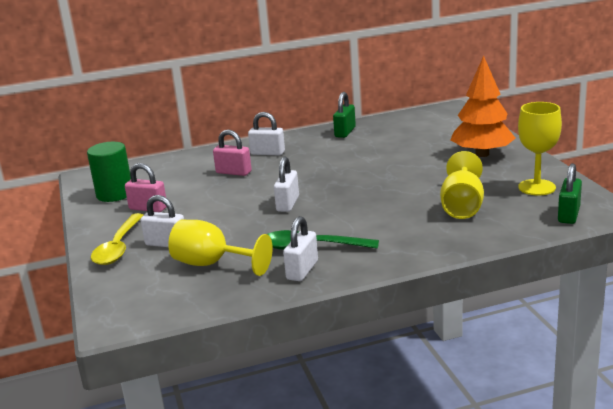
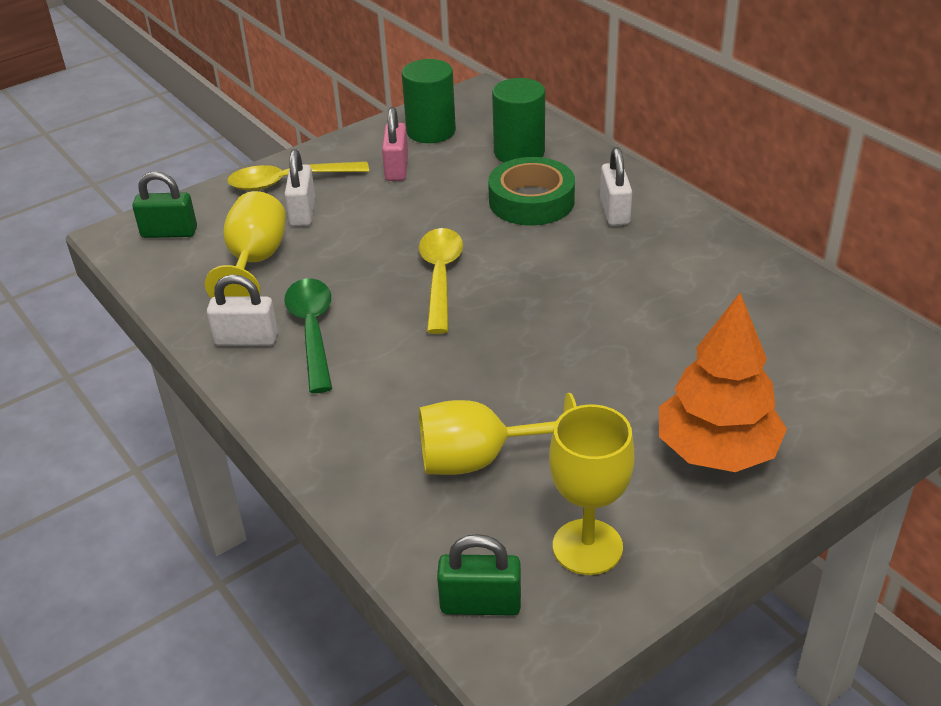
camera: 70 degrees right, 15 degrees up
(175, 171) = (519, 152): none -> green cylinder
(233, 172) = (531, 201): pink padlock -> green tape
(288, 204) = (440, 277): white padlock -> yellow spoon
(345, 132) = (740, 266): green padlock -> green padlock (169, 232)

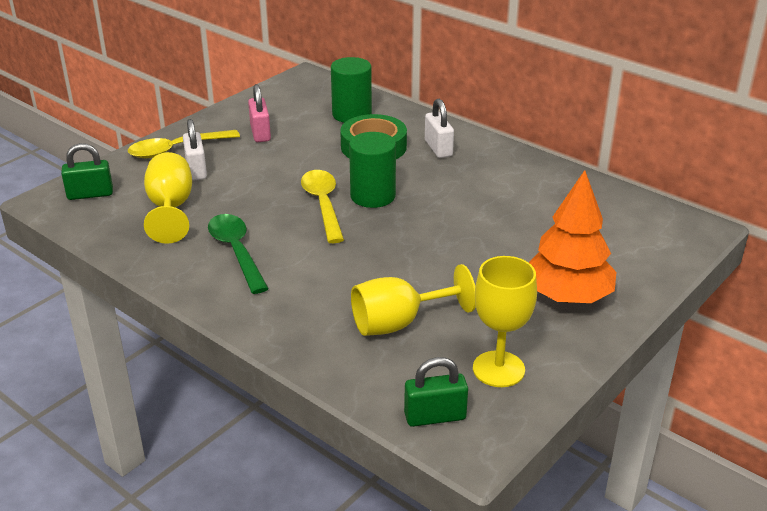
camera: 15 degrees left, 5 degrees down
(246, 339) = (185, 263): white padlock -> none
(431, 131) = (277, 105): green cylinder -> green cylinder (373, 196)

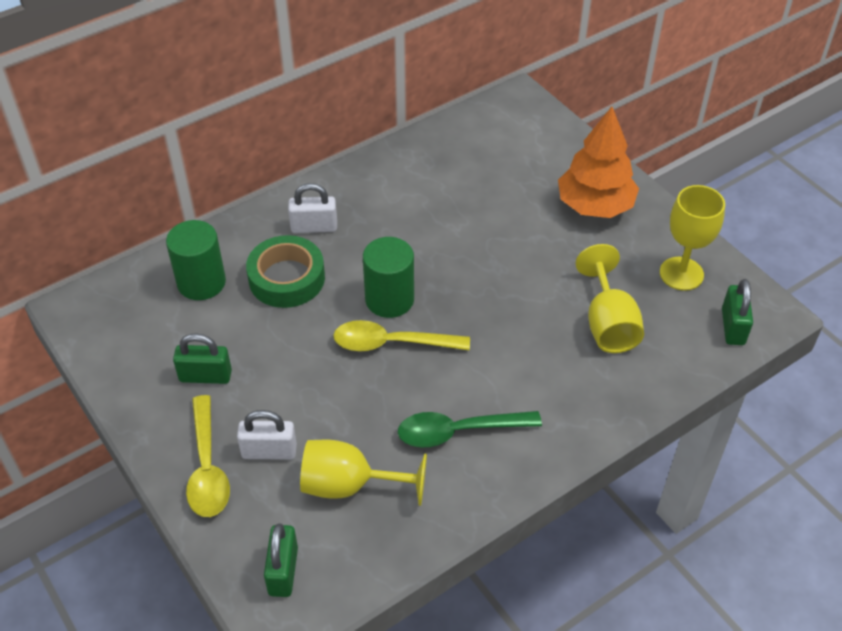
camera: 75 degrees left, 15 degrees up
(260, 133) = (205, 376): pink padlock -> green padlock

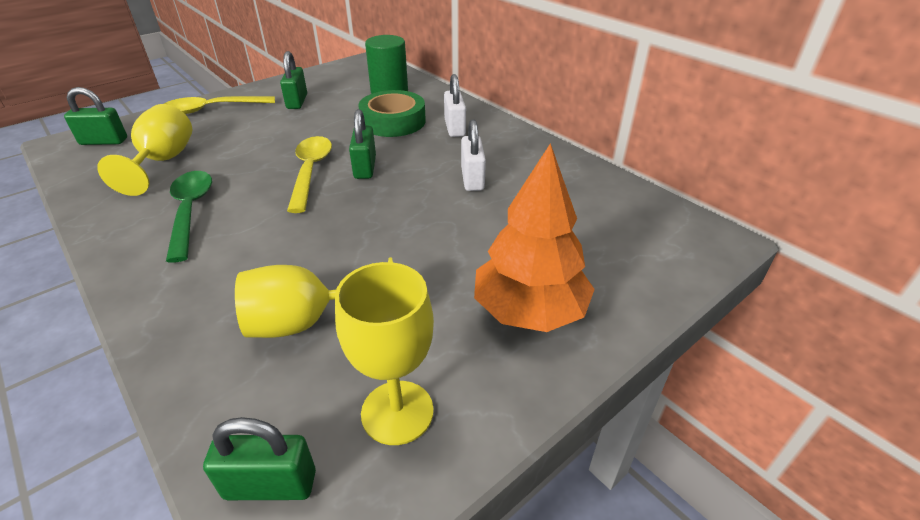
camera: 85 degrees right, 10 degrees down
(269, 451) = (216, 128): white padlock -> white padlock (472, 179)
(389, 299) = (365, 167): green cylinder -> green padlock

